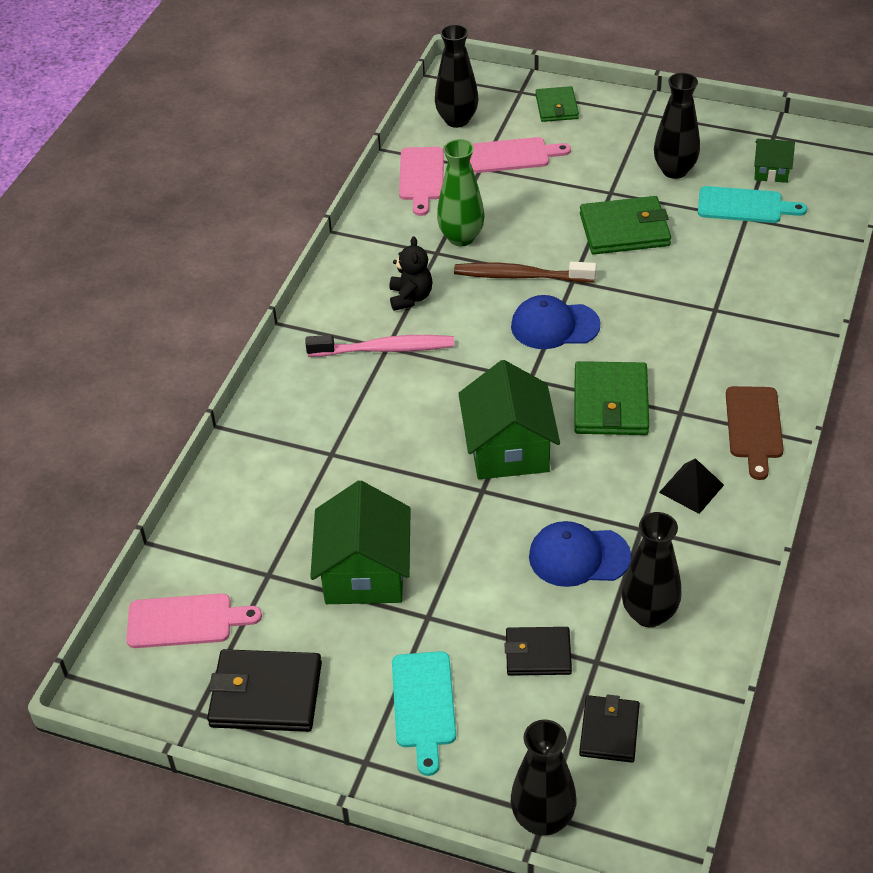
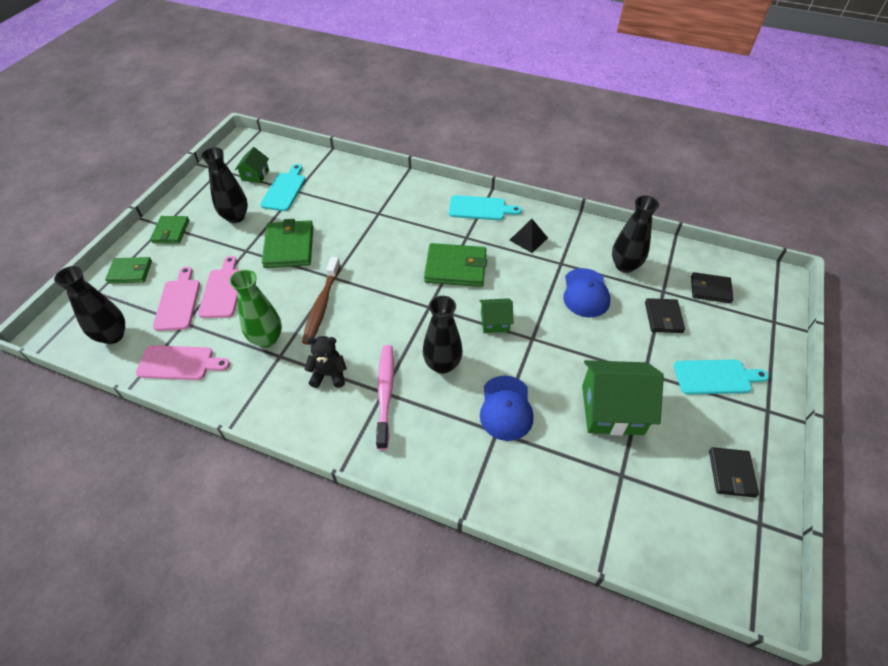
camera: 90 degrees left, 5 degrees up
(185, 621) = (677, 537): pink cutting board -> pink cutting board (222, 290)
(266, 695) = (731, 473): black wallet -> black wallet, size x0.63
(508, 449) = (495, 322): green house -> green house, size x0.53
(543, 819) = (777, 322): black vase -> black vase (442, 364)
(554, 326) = (378, 290): blue cap -> blue cap (506, 408)
(634, 121) = (171, 231): none -> green wallet
(754, 427) = (480, 208): brown cutting board -> turquoise cutting board

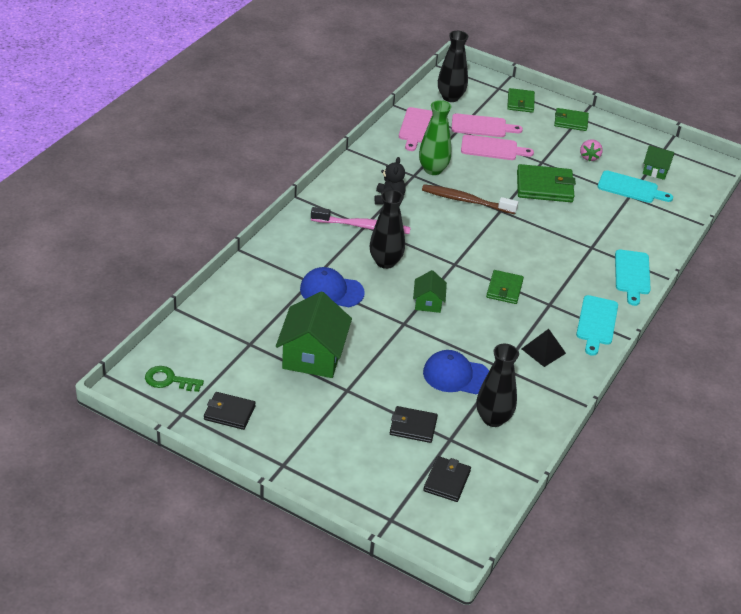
camera: 95 degrees right, 10 degrees down
(235, 217) = (589, 157): black vase -> pink strawberry
(455, 268) = (504, 289): green wallet -> green wallet, size x0.63
(715, 377) = (330, 440): turquoise cutting board -> turquoise cutting board (632, 275)
(719, 551) = (169, 380): none -> green key

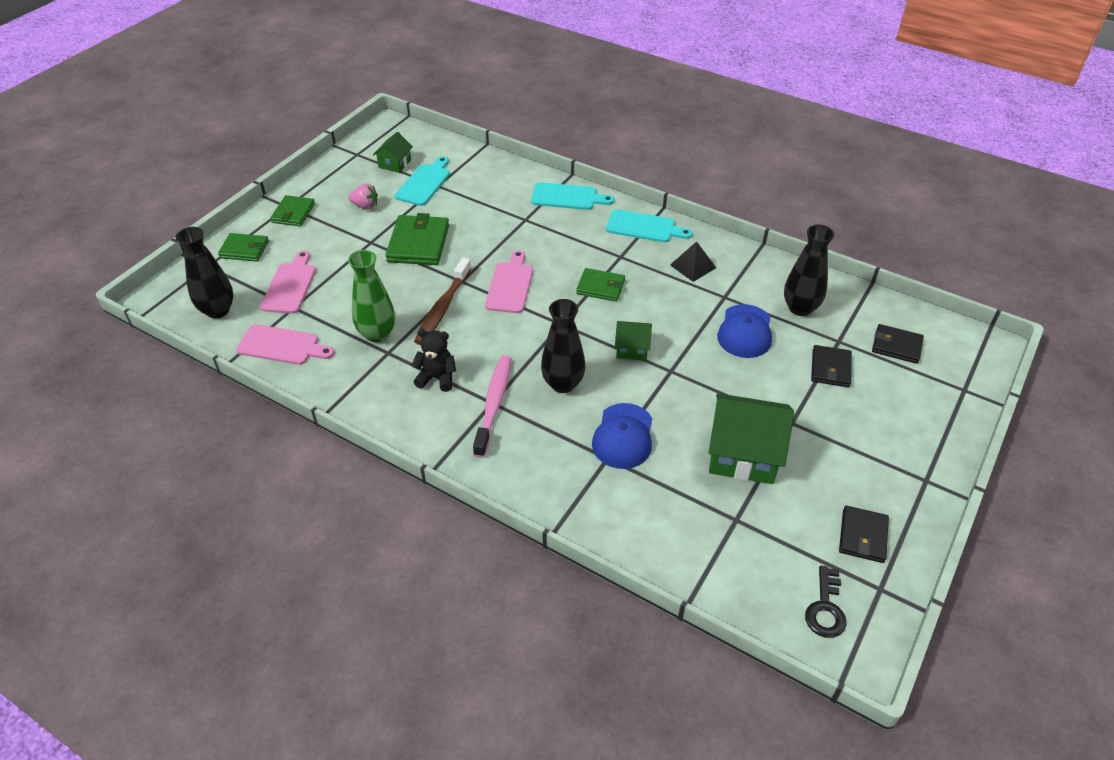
camera: 85 degrees left, 5 degrees up
(169, 380) = (825, 608): green key -> black key
(492, 148) = (338, 280): pink cutting board -> pink cutting board (510, 285)

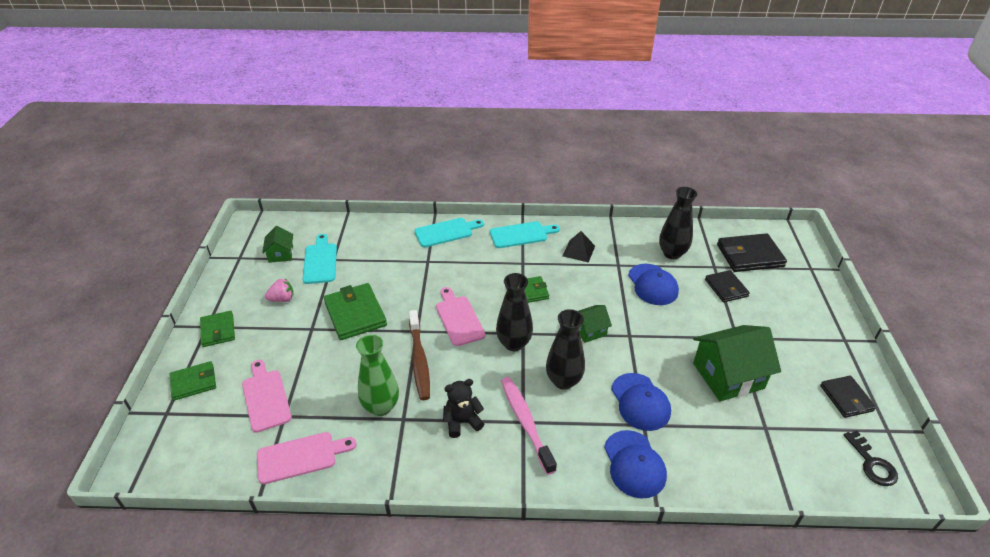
camera: 30 degrees left, 5 degrees down
(218, 310) = (210, 451): black vase -> black vase (514, 343)
(565, 487) = (634, 464): none -> blue cap
(896, 346) = (750, 255): black wallet -> black wallet, size x1.59

